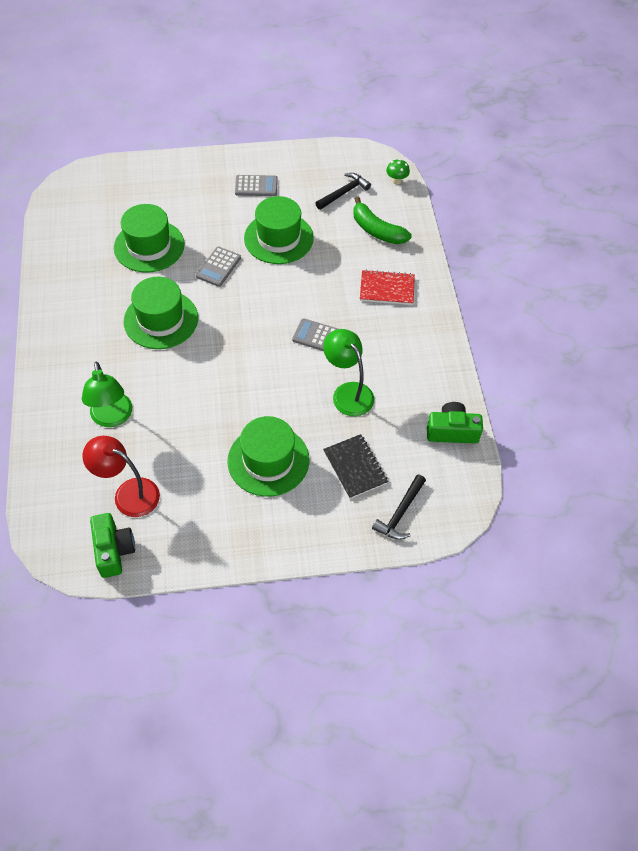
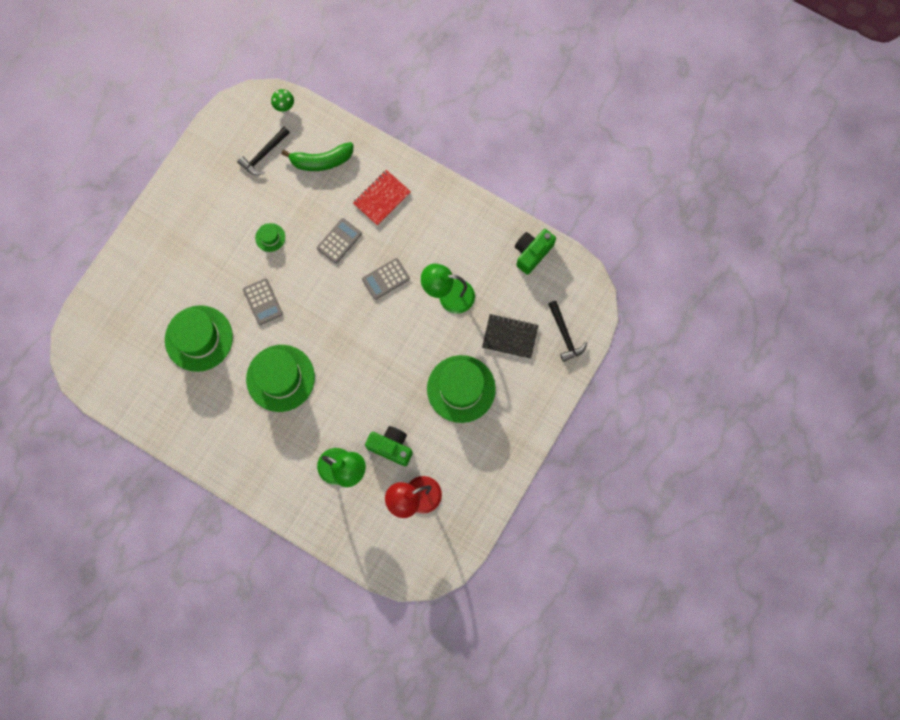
camera: 50 degrees left, 20 degrees up
(113, 550) = (452, 536): green camera -> green camera (391, 447)
(256, 186) = (201, 214): grey calculator -> grey calculator (339, 241)
(278, 238) = (270, 237): green hat -> green hat, size x0.45
(344, 193) = (264, 154): black hammer -> black hammer turned 135 degrees counterclockwise

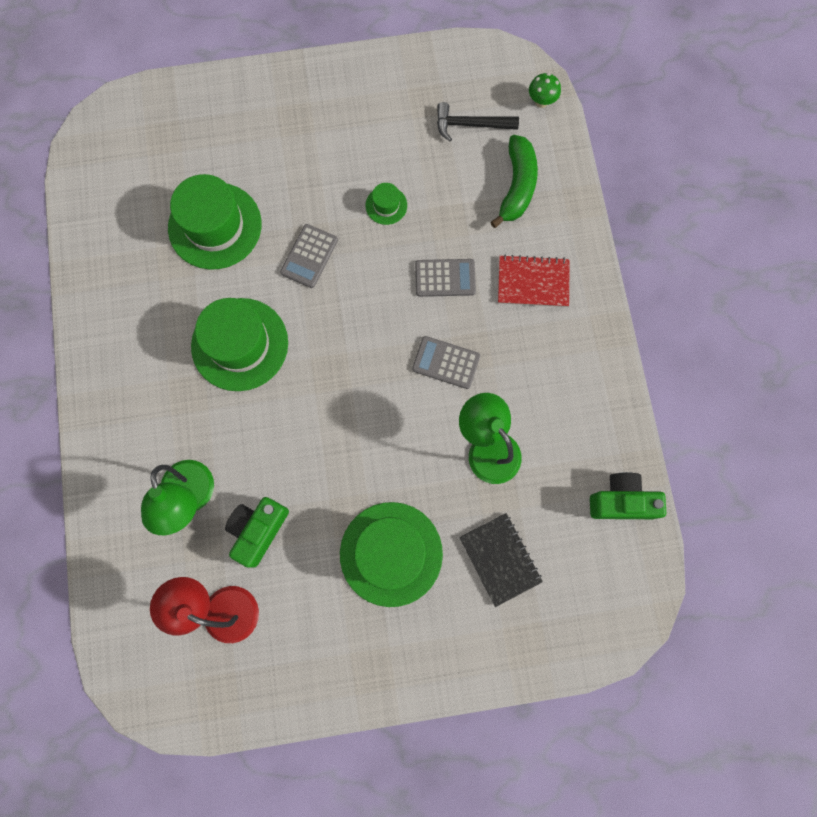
camera: 50 degrees right, 0 degrees up
(321, 161) = (517, 186): green banana -> green banana turned 120 degrees counterclockwise
(391, 447) = (258, 530): green camera -> green camera turned 135 degrees counterclockwise
(565, 335) = (558, 623): black hammer -> none

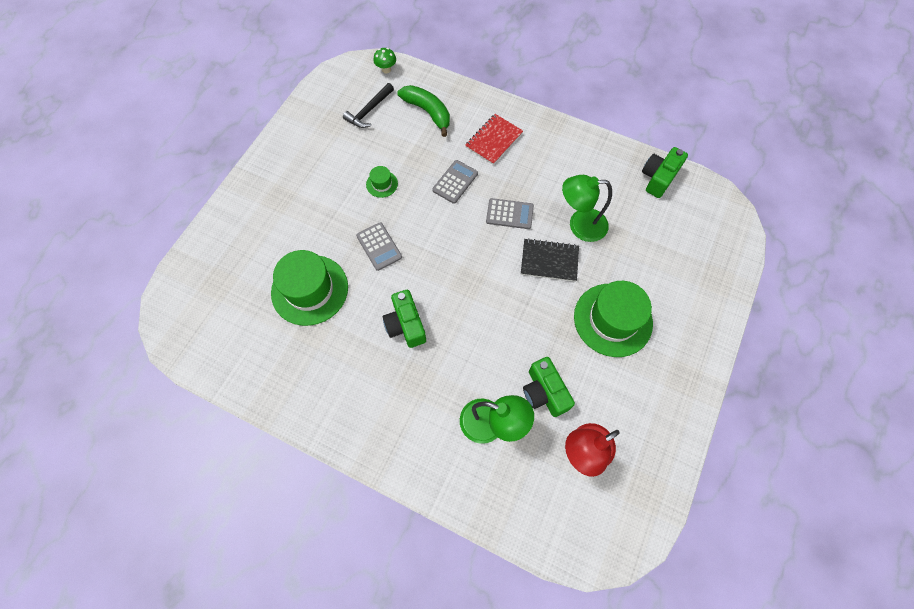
camera: 55 degrees left, 10 degrees down
(240, 344) = (406, 325): green hat -> green camera
(446, 362) = (509, 214): grey calculator -> grey calculator turned 135 degrees counterclockwise
(500, 559) = (654, 261): black notebook -> black notebook (549, 261)

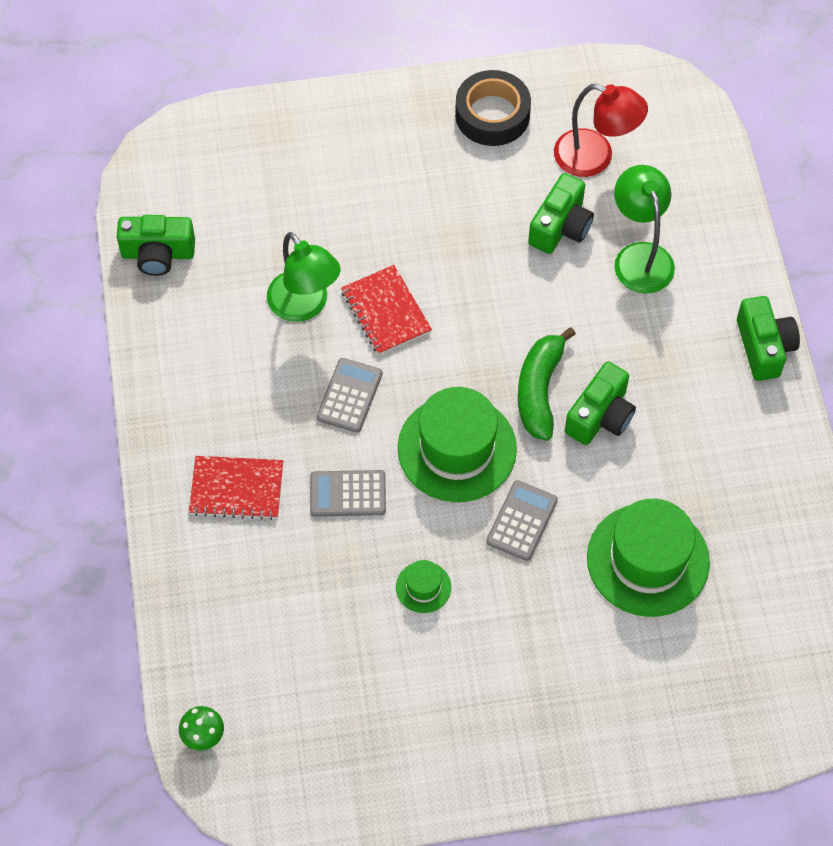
camera: 125 degrees left, 5 degrees down
(369, 111) = (306, 701): black hammer -> none
(377, 451) = (764, 347): none -> green camera
(428, 112) = (248, 613): green banana -> green banana (539, 390)
(509, 214) = (349, 395): grey calculator -> grey calculator turned 45 degrees clockwise
(549, 261) = (386, 311): black notebook -> red notebook
(613, 319) = (415, 205): green hat -> green hat (457, 448)
(657, 410) = (492, 115): none -> black tape

